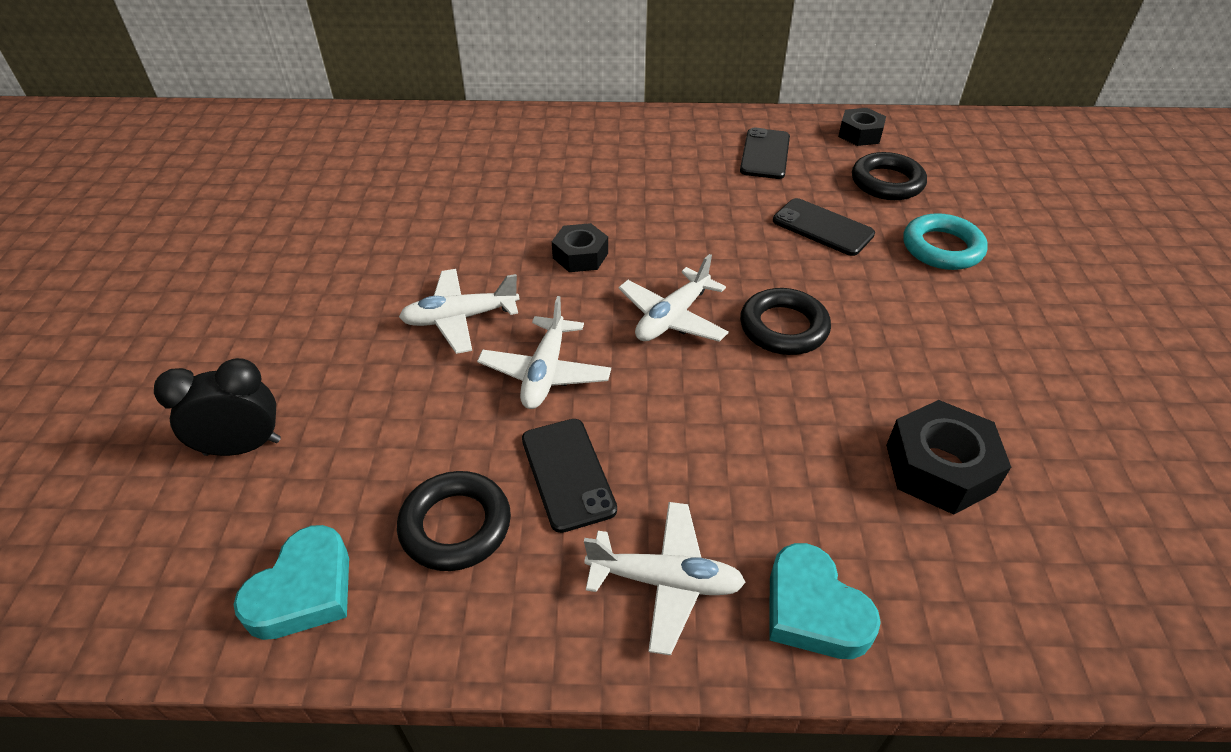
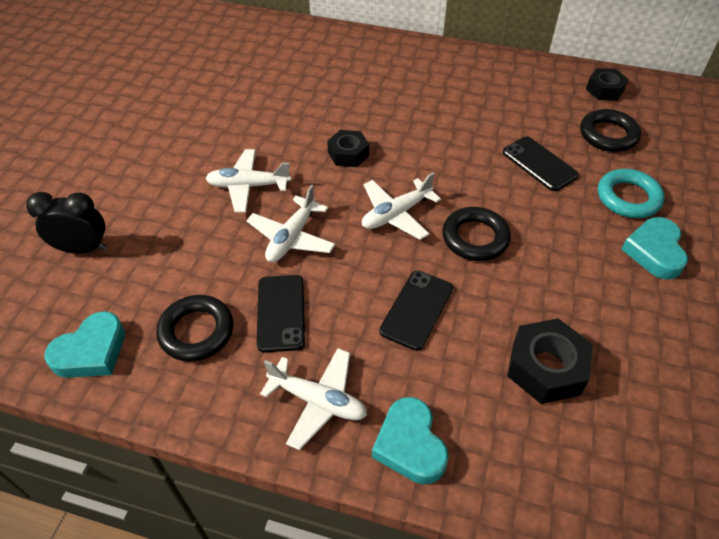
camera: 15 degrees right, 5 degrees up
(765, 154) = (519, 95): black phone -> black phone (416, 309)
(1000, 303) = (654, 252): none -> turquoise heart

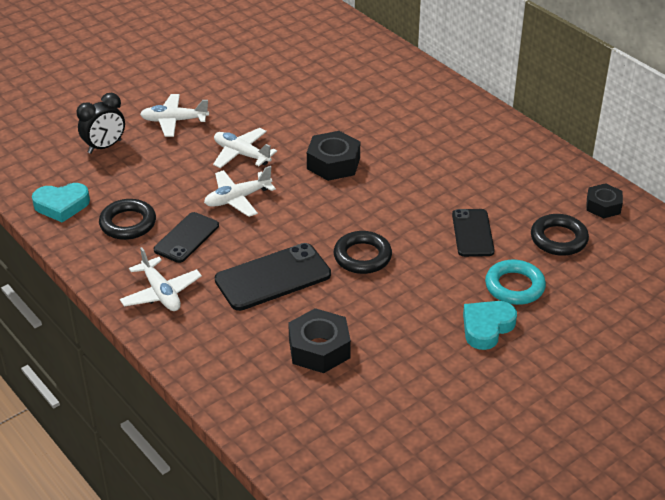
camera: 35 degrees right, 10 degrees down
(83, 249) = (104, 147): black clock -> black clock turned 105 degrees clockwise
(348, 154) = (333, 163): black nut -> black nut, size x1.52
(396, 214) = (323, 217): white plane -> white plane (174, 121)
(410, 445) = (190, 340): turquoise heart -> none
(416, 309) = (273, 277): black phone -> black phone, size x1.51

